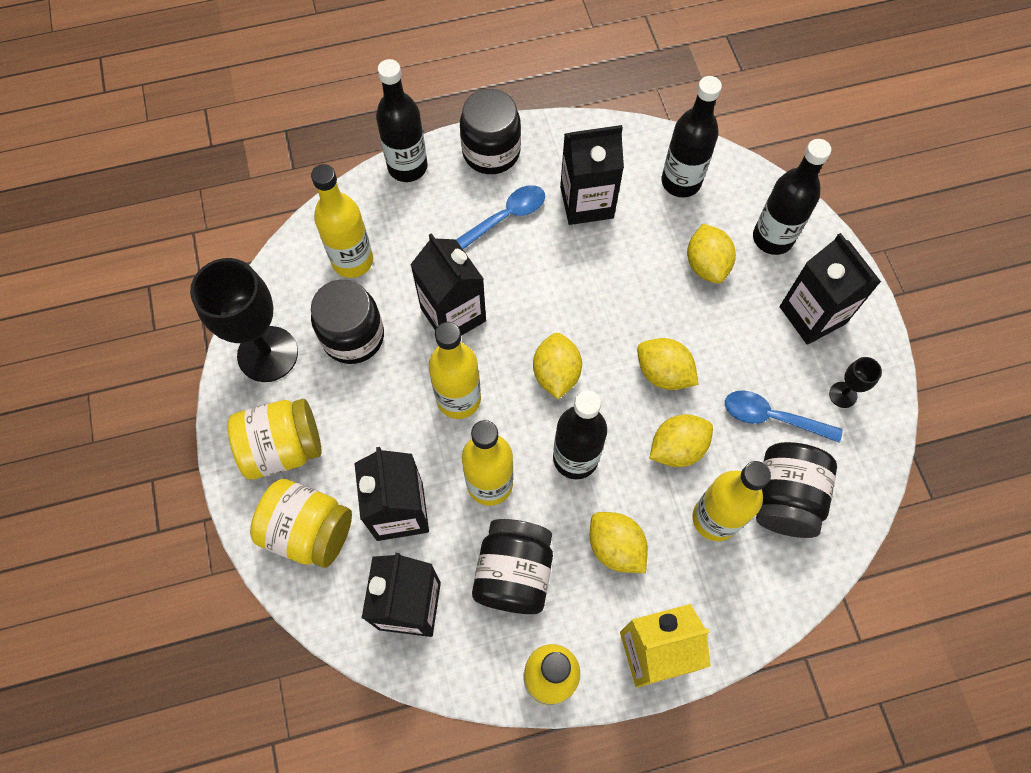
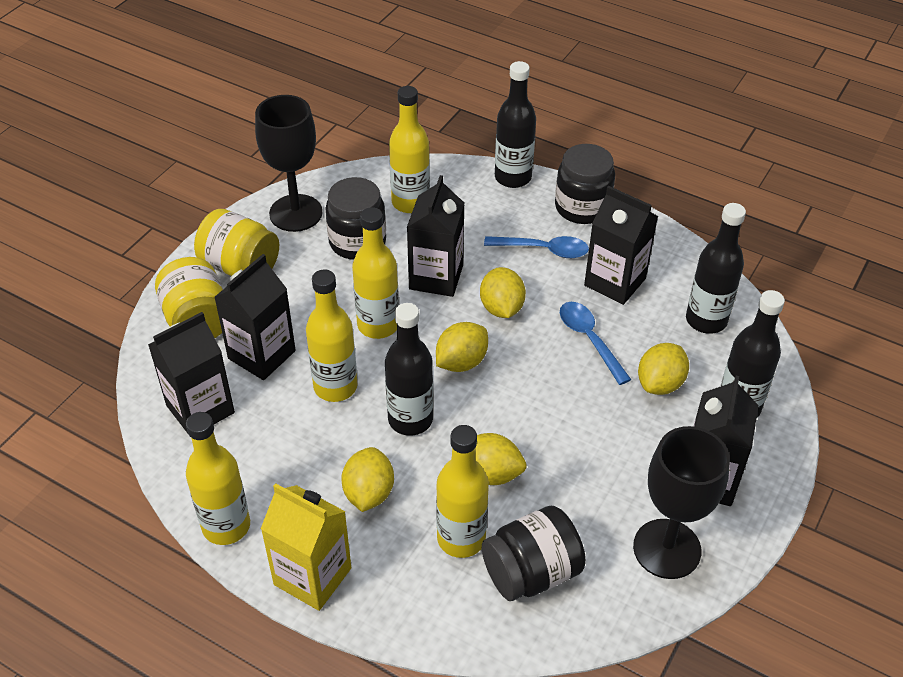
camera: 45 degrees right, 20 degrees down
(514, 573) = (284, 448): black jar -> none
(663, 373) = (539, 422): yellow lemon -> yellow lemon (501, 308)
(772, 417) = (588, 515): blue spoon -> blue spoon (589, 340)
(843, 395) = (667, 549): black goblet -> black goblet, size x2.20

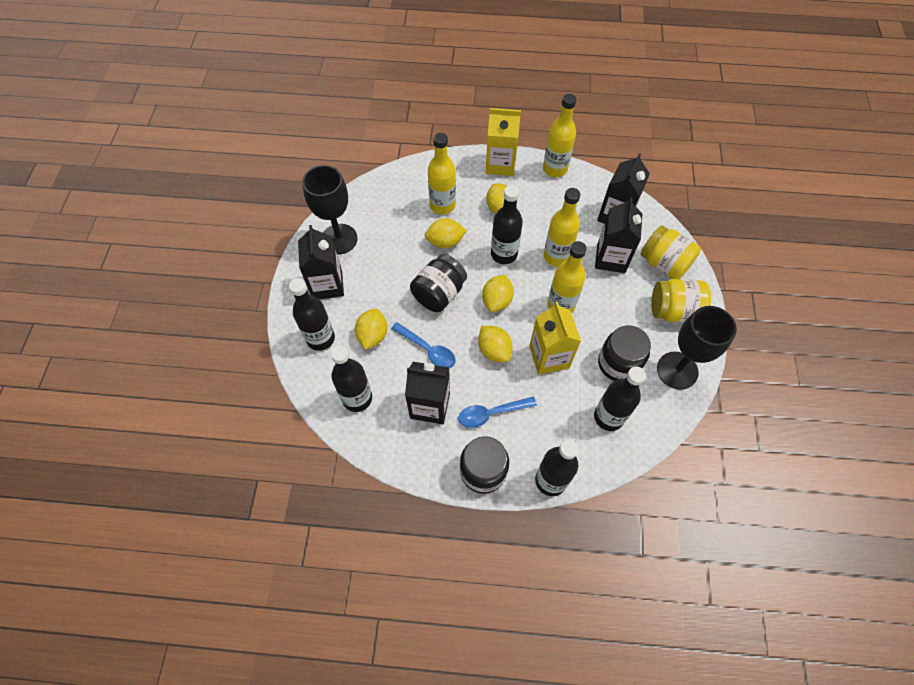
camera: 155 degrees right, 15 degrees up
(410, 202) = (608, 417): yellow bottle -> black bottle
(436, 277) = (549, 357): black carton -> yellow carton
(531, 572) = (401, 203): black jar -> black jar (439, 293)

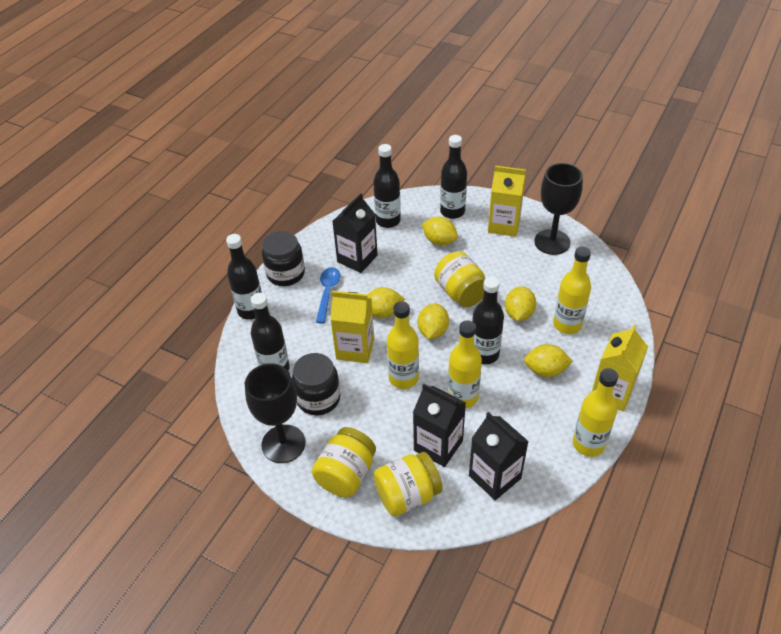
camera: 115 degrees right, 15 degrees down
(327, 285) = (504, 225): black carton -> yellow carton
(427, 349) = (408, 270): blue spoon -> none
(439, 293) = (460, 293): black jar -> yellow jar
(497, 301) = (433, 331): yellow lemon -> yellow lemon turned 60 degrees clockwise

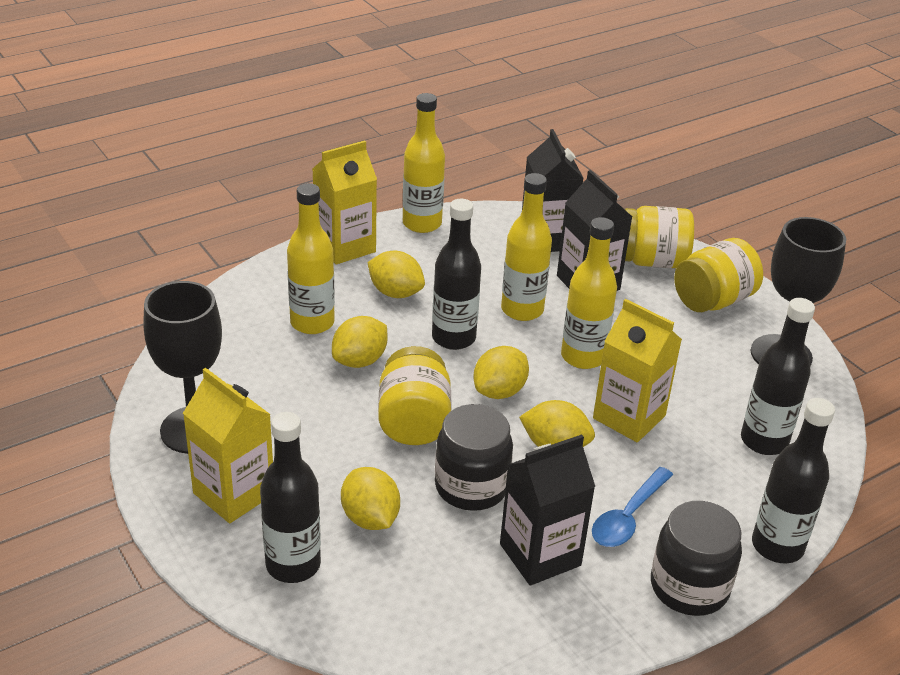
camera: 155 degrees left, 10 degrees down
(318, 398) = (713, 381): black jar -> black jar (471, 486)
(388, 221) = (429, 606): black bottle -> none

